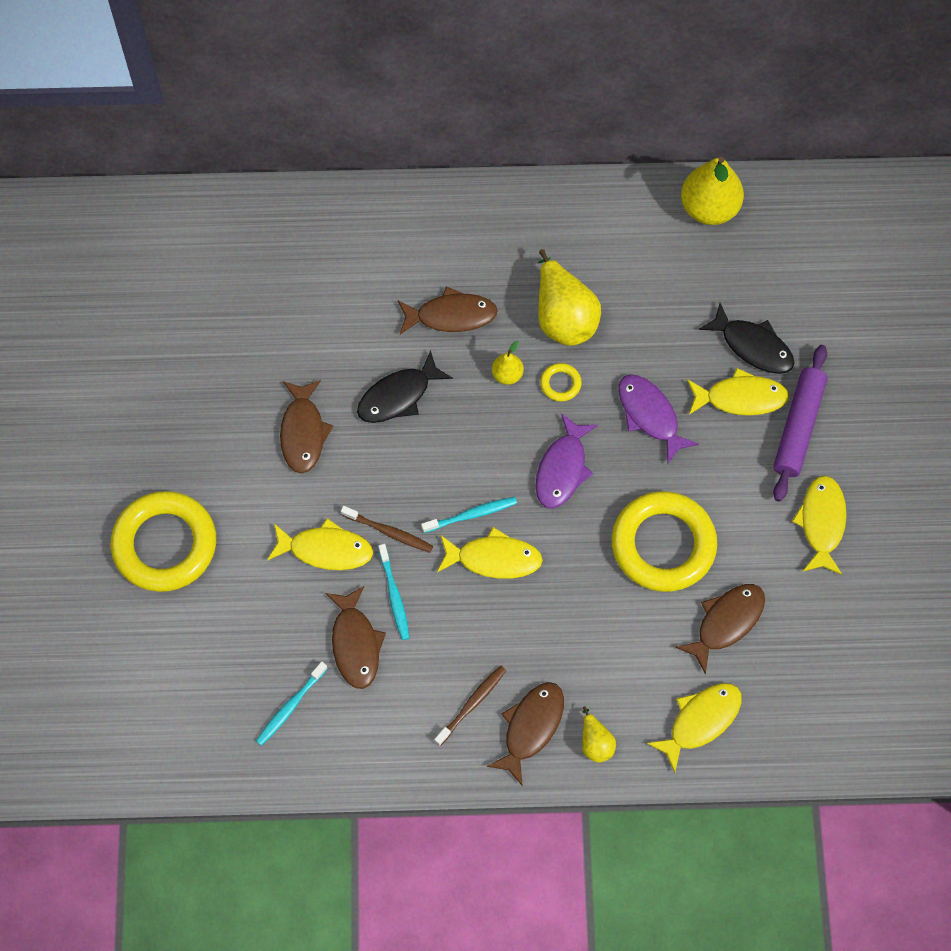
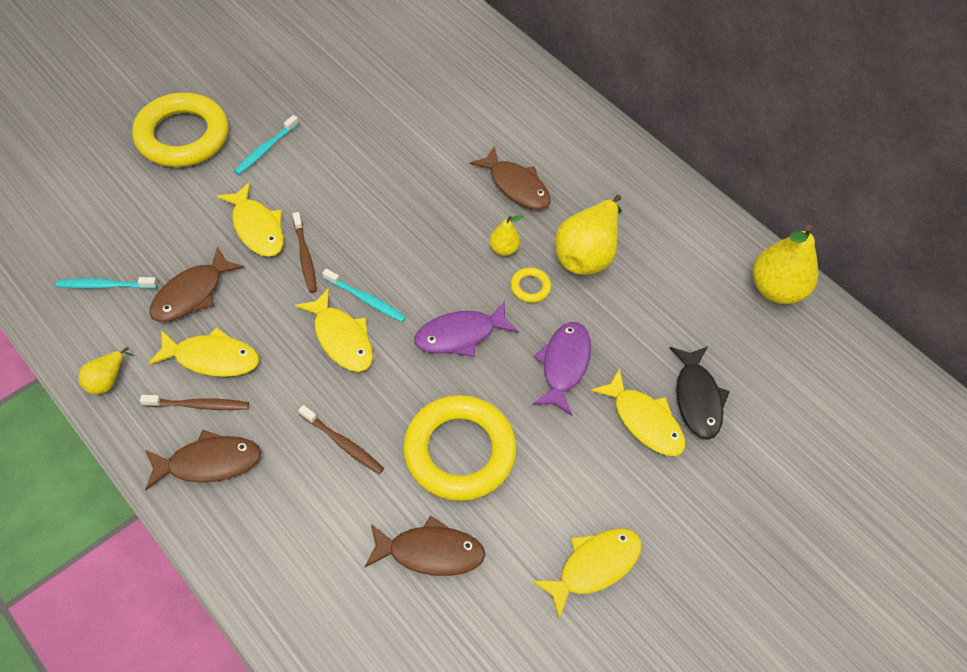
camera: 45 degrees right, 10 degrees down
(303, 432) = (340, 159): brown fish -> none
(394, 596) = (253, 293): turquoise toothbrush -> turquoise toothbrush (265, 149)
(398, 396) = (421, 194): black fish -> none
(591, 622) = (343, 443): none -> brown toothbrush
(595, 743) = (231, 523): yellow pear -> yellow pear (107, 380)
(700, 721) = (317, 597): yellow fish -> yellow fish (212, 358)
(798, 427) = (662, 484): purple rolling pin -> none

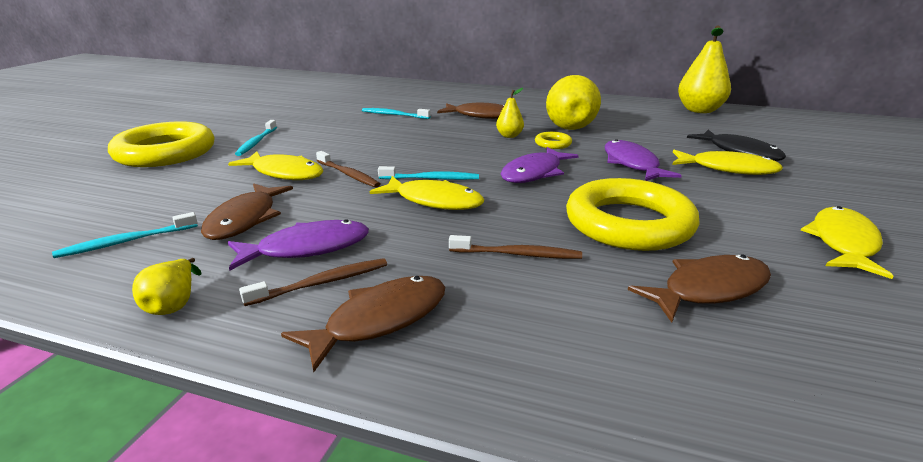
camera: 25 degrees left, 30 degrees down
(212, 358) = (307, 248): yellow fish -> purple fish
(429, 141) = (394, 115): none -> turquoise toothbrush

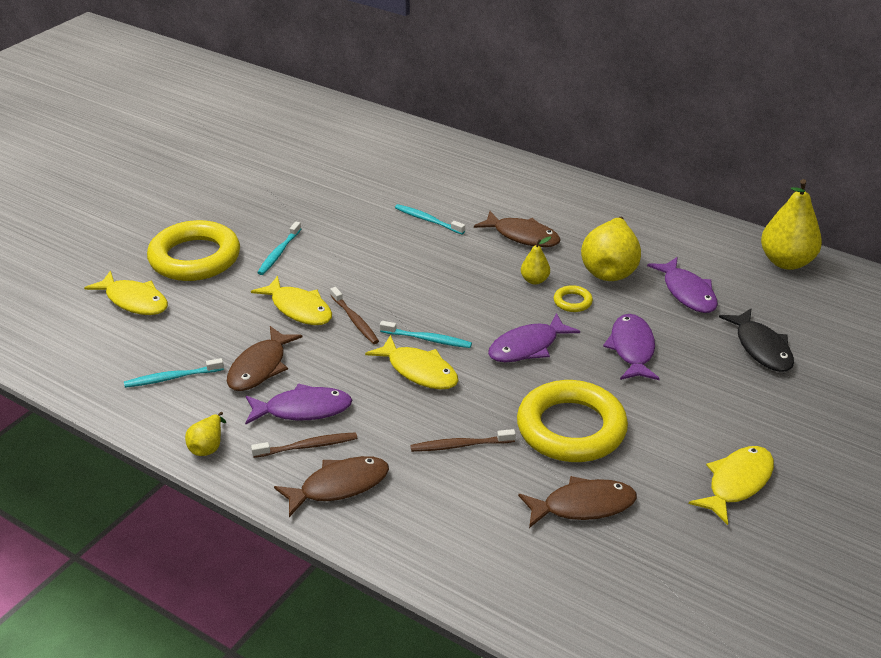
camera: 15 degrees right, 10 degrees up
(518, 254) = (460, 445): brown toothbrush -> brown toothbrush turned 150 degrees clockwise
(643, 130) = (687, 293): none -> purple fish
(728, 169) = (724, 372): yellow fish -> yellow fish (134, 301)

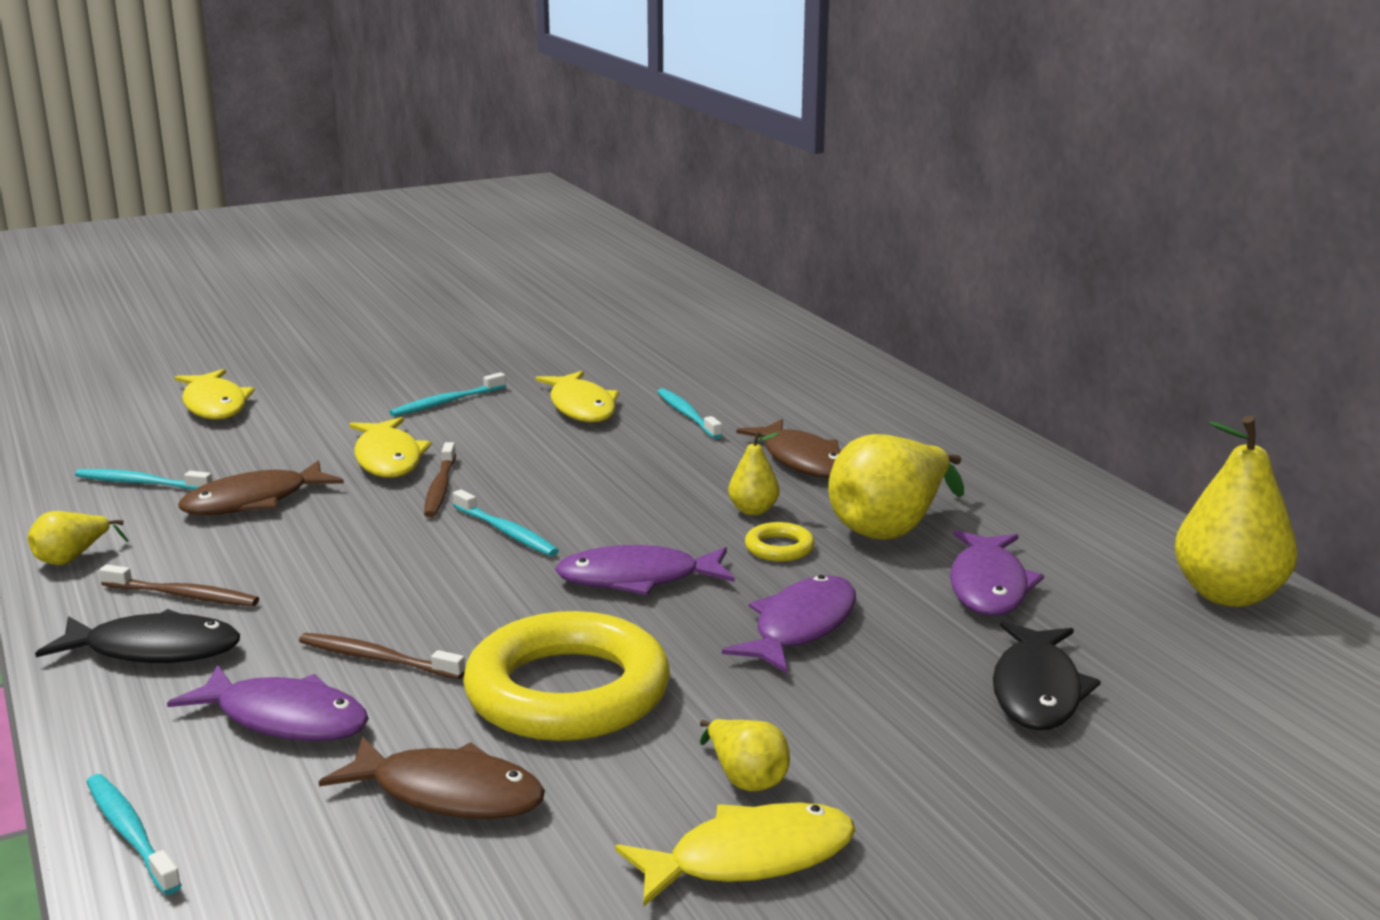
camera: 30 degrees right, 15 degrees down
(195, 258) = (341, 384): yellow ring -> none
(303, 409) = (237, 557): purple fish -> purple fish (285, 719)
(339, 486) = (154, 650): brown fish -> black fish
(419, 371) = (445, 561): yellow fish -> yellow fish (581, 407)
(468, 590) = (130, 833): none -> turquoise toothbrush
(695, 444) = (745, 778): none -> yellow pear

